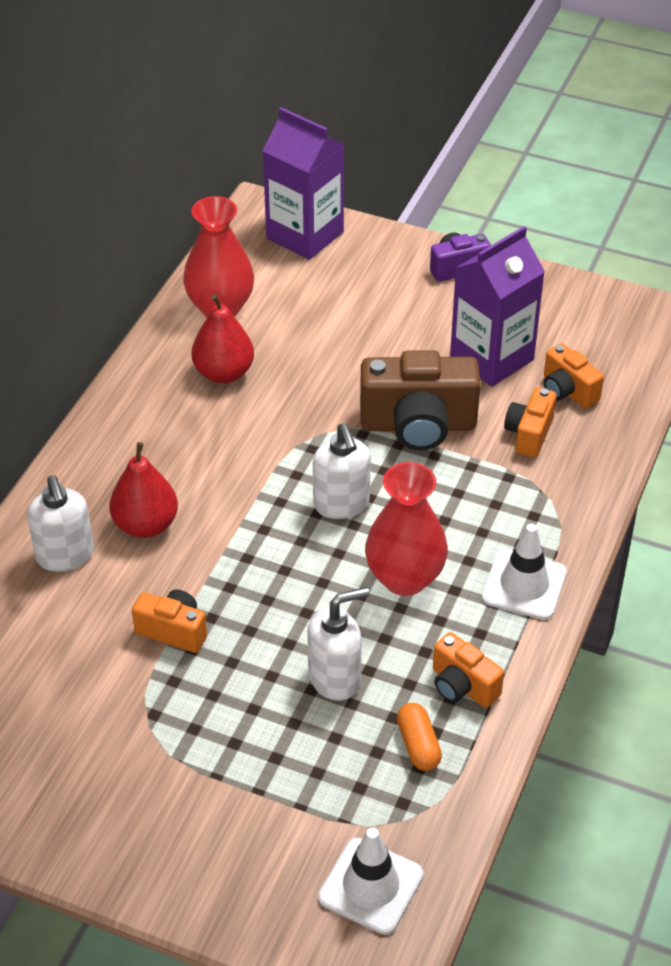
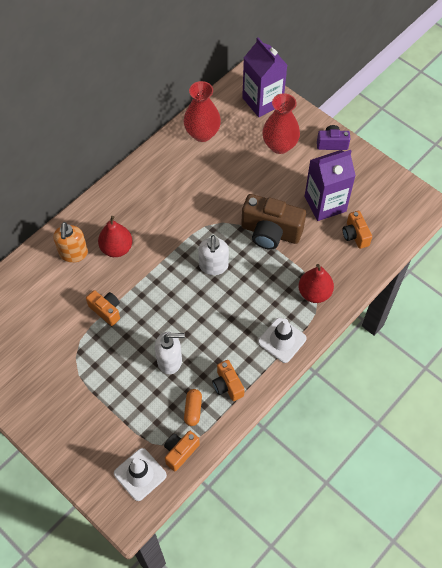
camera: 20 degrees right, 15 degrees up
(65, 556) = (73, 253): white soap dispenser -> orange soap dispenser
(224, 373) = (188, 173): red pear -> red pear (314, 293)
(405, 578) = (226, 317): red vase -> red vase (279, 145)
(529, 434) = (323, 254): orange camera -> orange camera (180, 452)

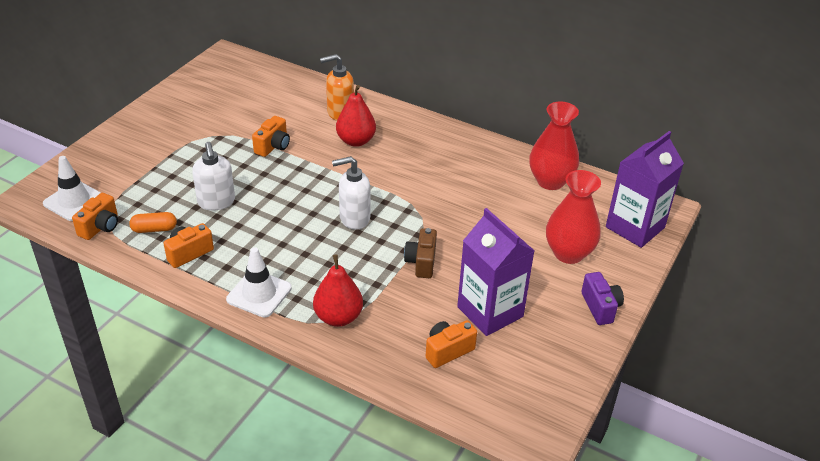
camera: 75 degrees right, 20 degrees down
(180, 452) = (100, 227): orange camera -> orange camera turned 90 degrees clockwise
(270, 232) = (421, 262): brown camera -> brown camera, size x0.55

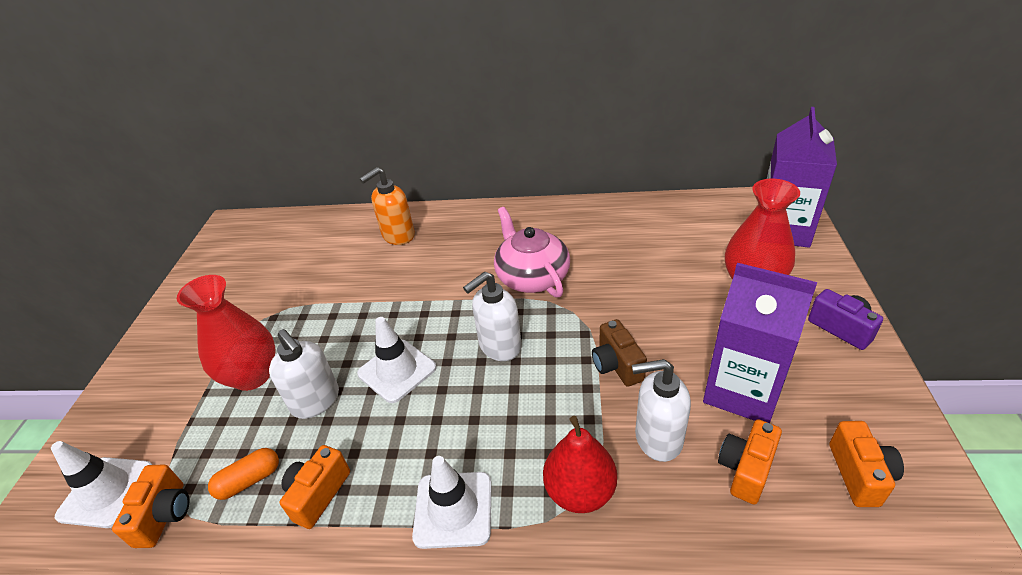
camera: 20 degrees left, 0 degrees up
(273, 146) = (346, 301): orange camera -> orange camera (859, 474)
(277, 205) = (397, 371): none -> white traffic cone
(356, 141) = (436, 258): red pear -> none
(409, 312) = (657, 438): none -> white soap dispenser
(413, 182) = (532, 276): none -> pink teapot
(550, 181) = (664, 219): red vase -> red vase (252, 375)

